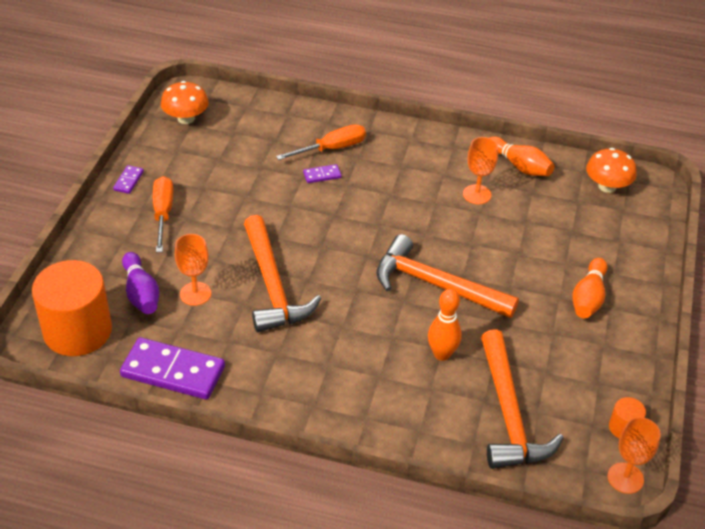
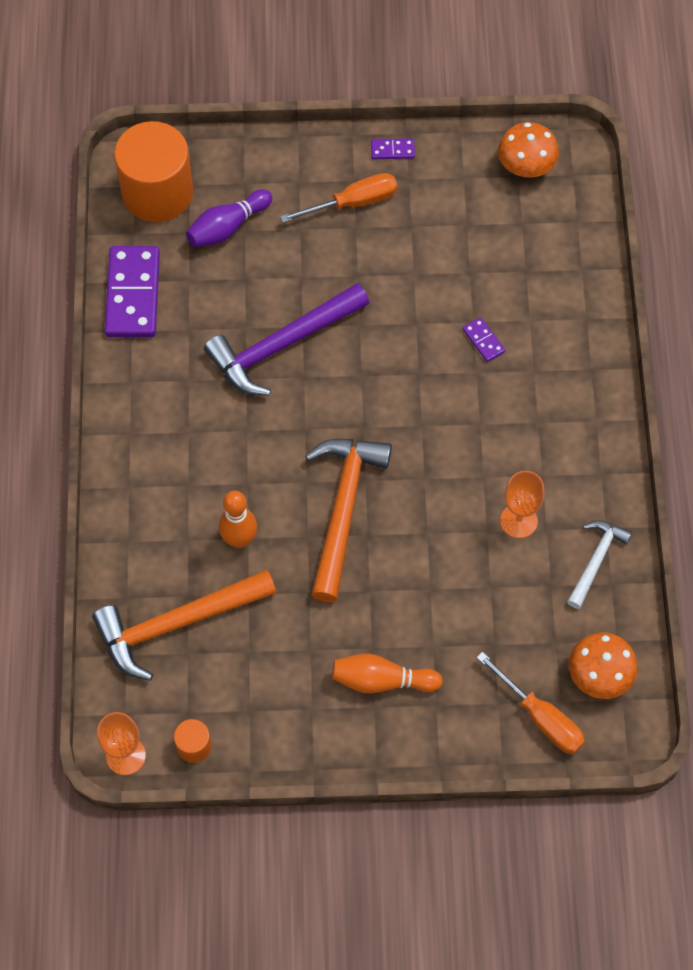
camera: 75 degrees right, 20 degrees up
(195, 294) = (244, 276): orange goblet -> none
(273, 286) = (282, 345): orange hammer -> purple hammer
(332, 148) = (537, 337): orange screwdriver -> orange screwdriver (540, 717)
(519, 166) = (596, 560): orange bowling pin -> white hammer

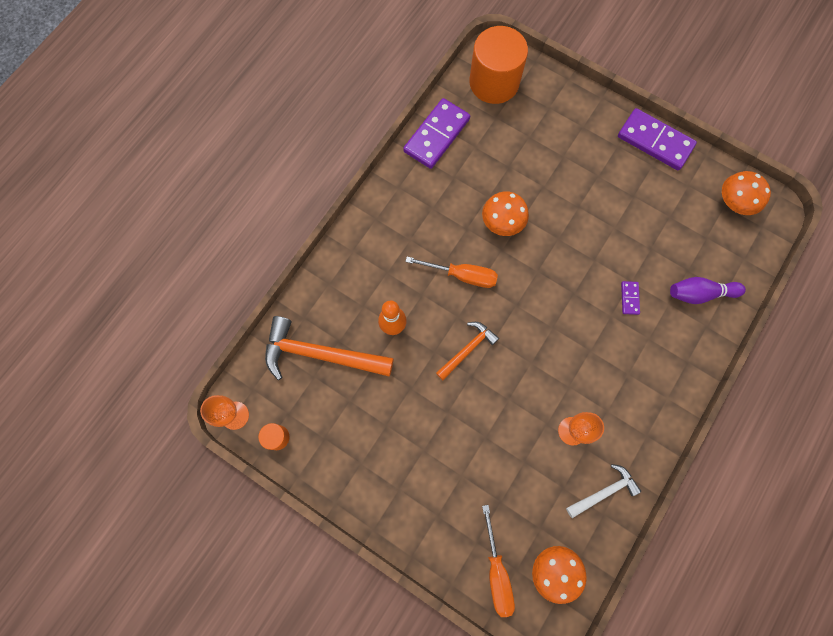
camera: 35 degrees right, 10 degrees up
(227, 227) = (520, 128): purple bowling pin -> purple bowling pin (699, 293)
(282, 345) = (502, 222): purple hammer -> orange mushroom
(343, 509) = (467, 349): orange hammer -> orange hammer, size x0.55
(353, 203) = (607, 159): orange screwdriver -> orange screwdriver (462, 275)
(382, 680) = (415, 476): orange bowling pin -> none
(392, 150) = (655, 141): purple domino -> purple domino, size x2.23

